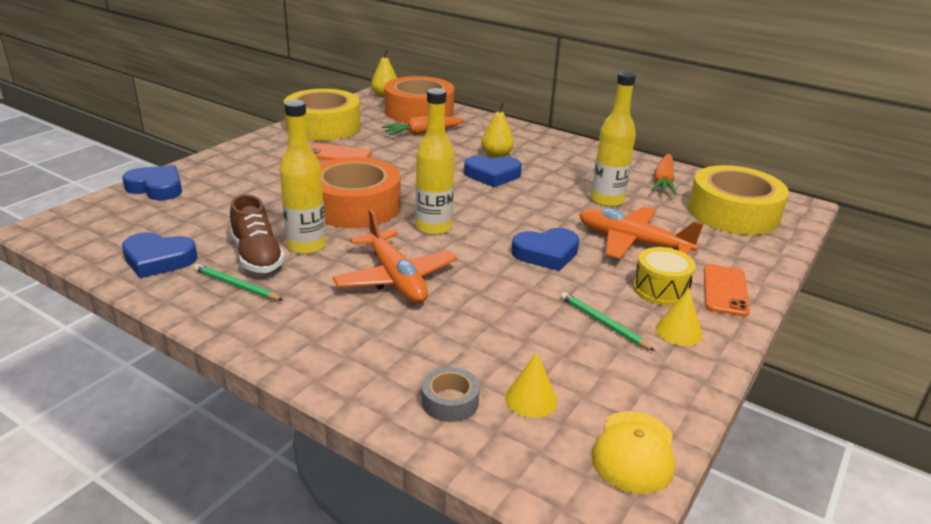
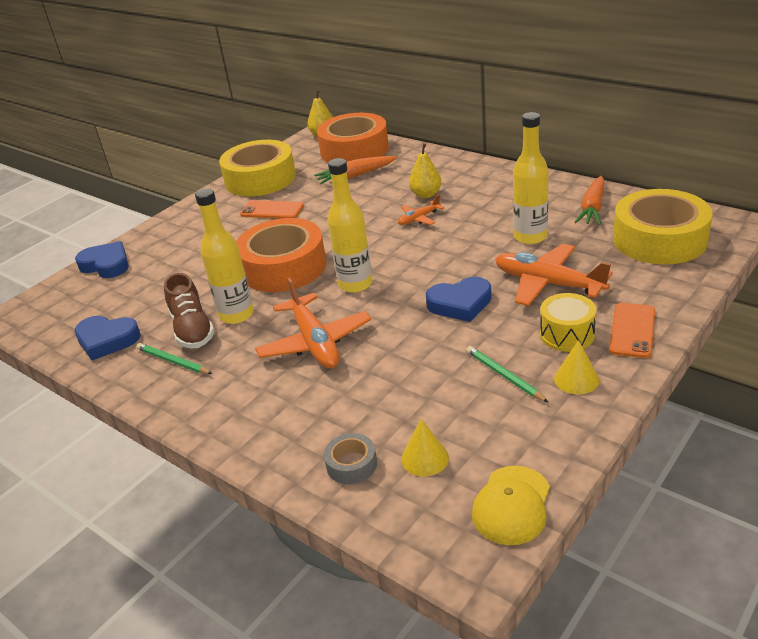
camera: 10 degrees right, 5 degrees up
(492, 175) = (419, 219): blue heart -> orange plane

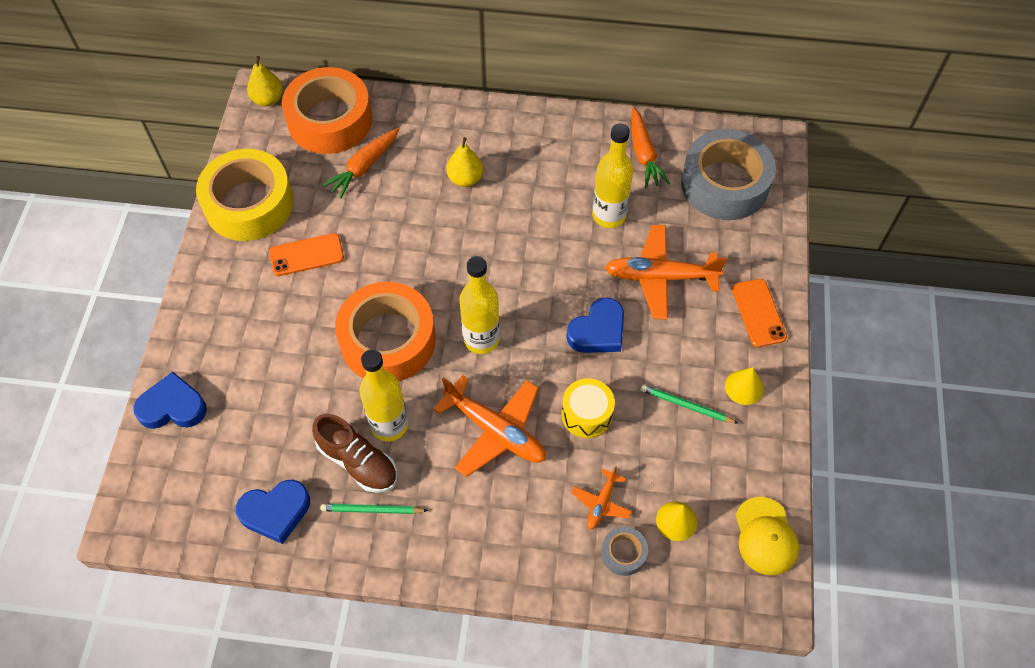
camera: 35 degrees left, 25 degrees up
(419, 219) = (482, 220): orange plane -> orange plane (601, 503)
(567, 334) = (710, 337): yellow drum -> yellow drum (586, 414)
(659, 239) = (724, 184): yellow tape -> grey tape

